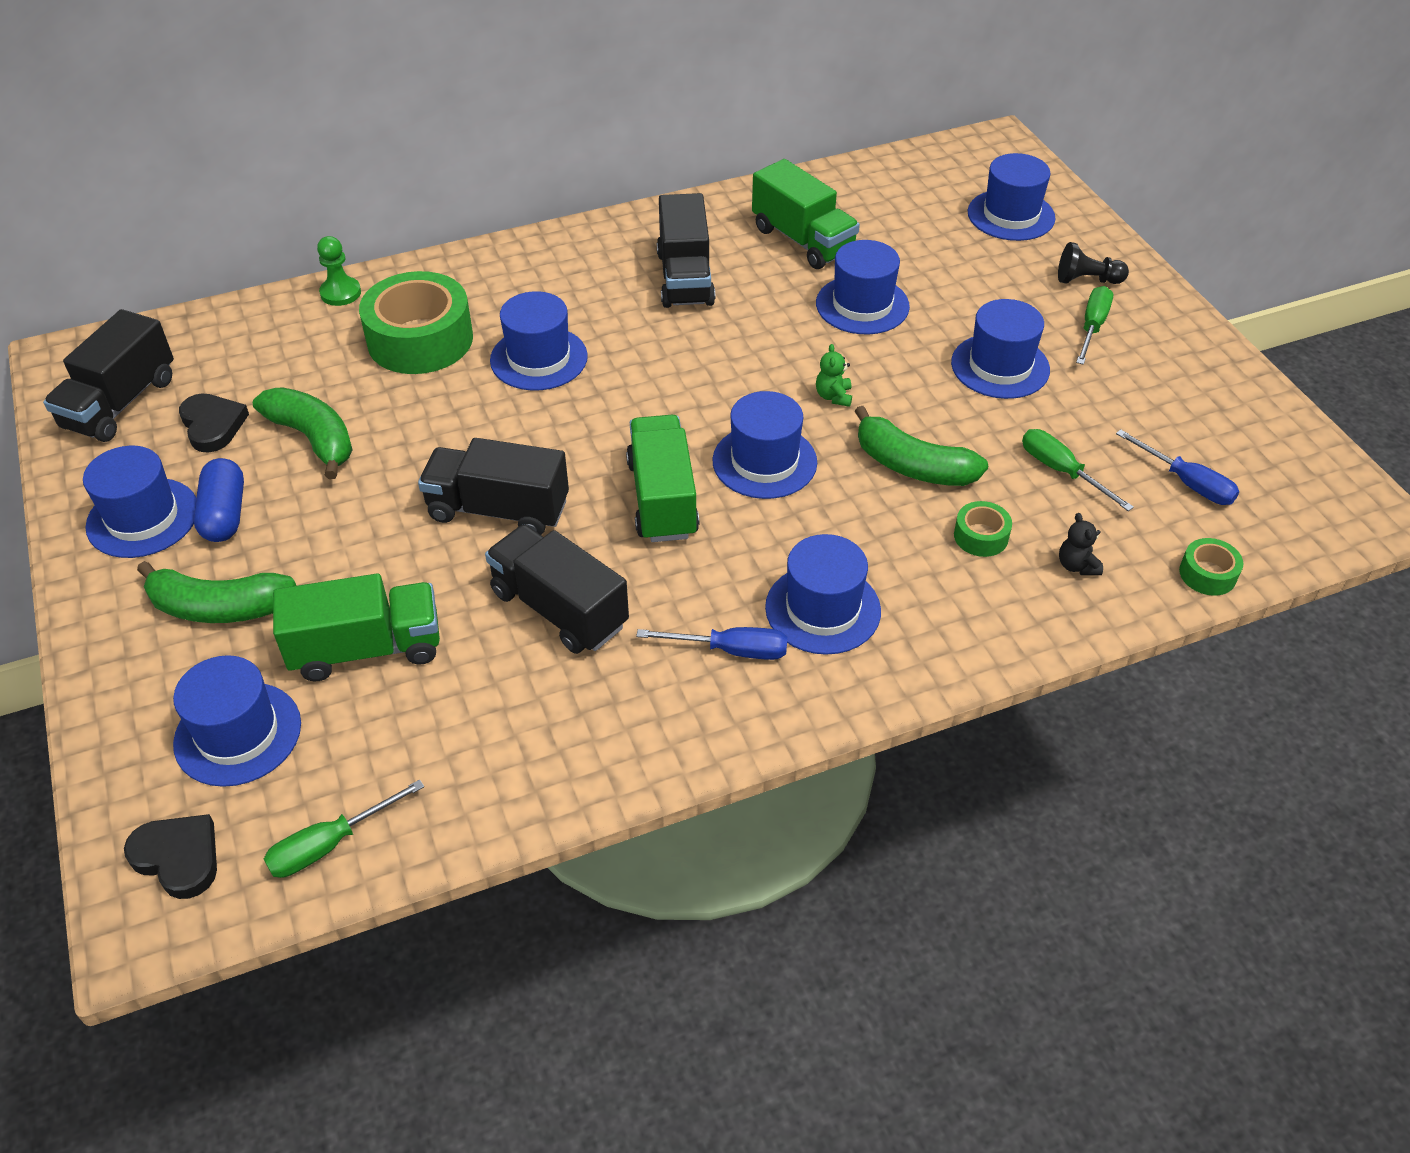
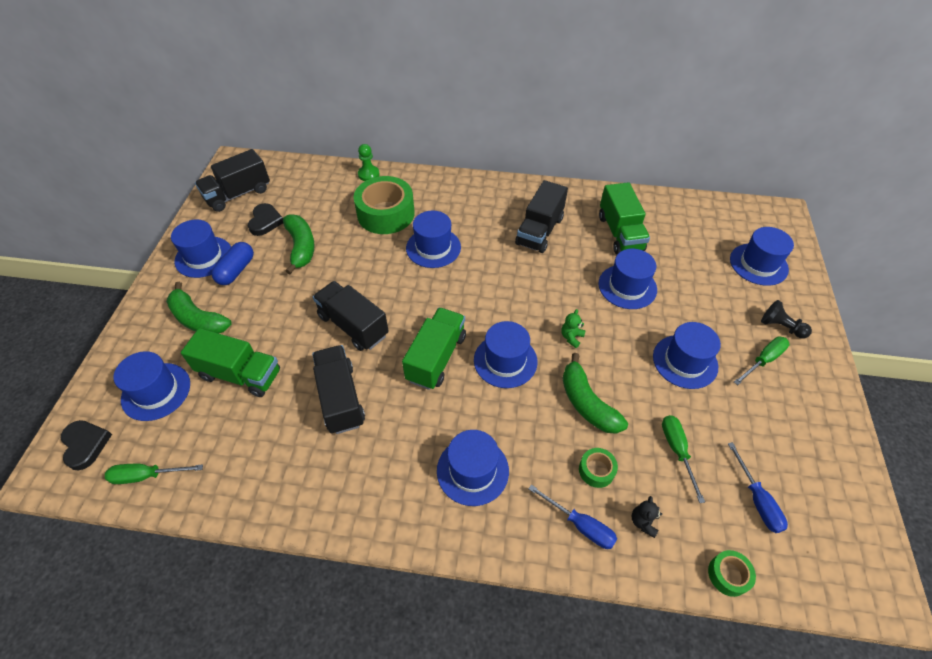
camera: 30 degrees right, 5 degrees up
(731, 650) = (406, 470): blue screwdriver -> blue screwdriver (580, 525)

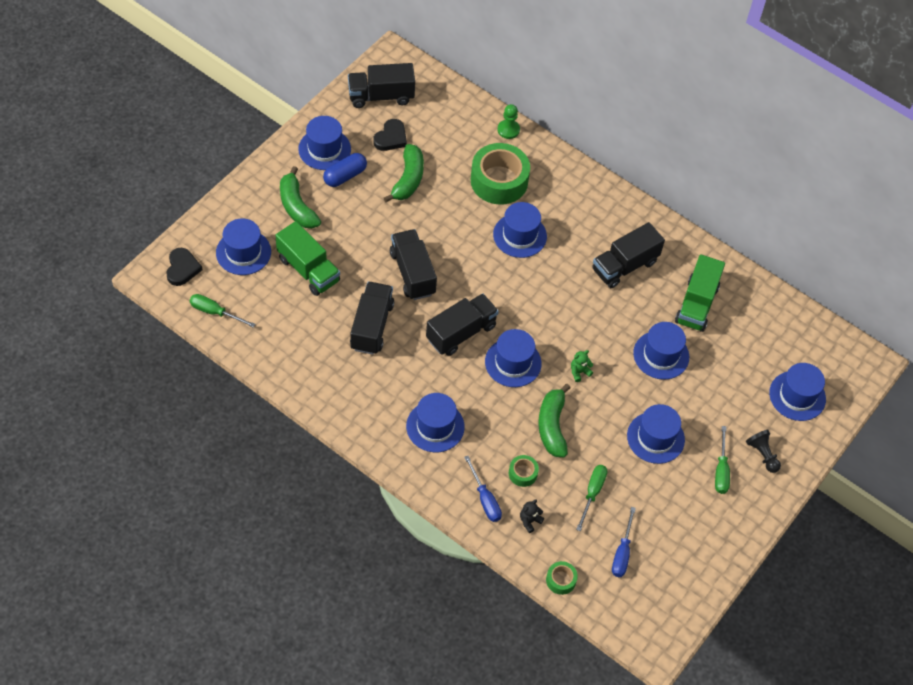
camera: 25 degrees right, 5 degrees up
(436, 358) = (461, 333): green truck -> black truck
(763, 360) = (721, 470): green screwdriver -> green screwdriver turned 105 degrees clockwise

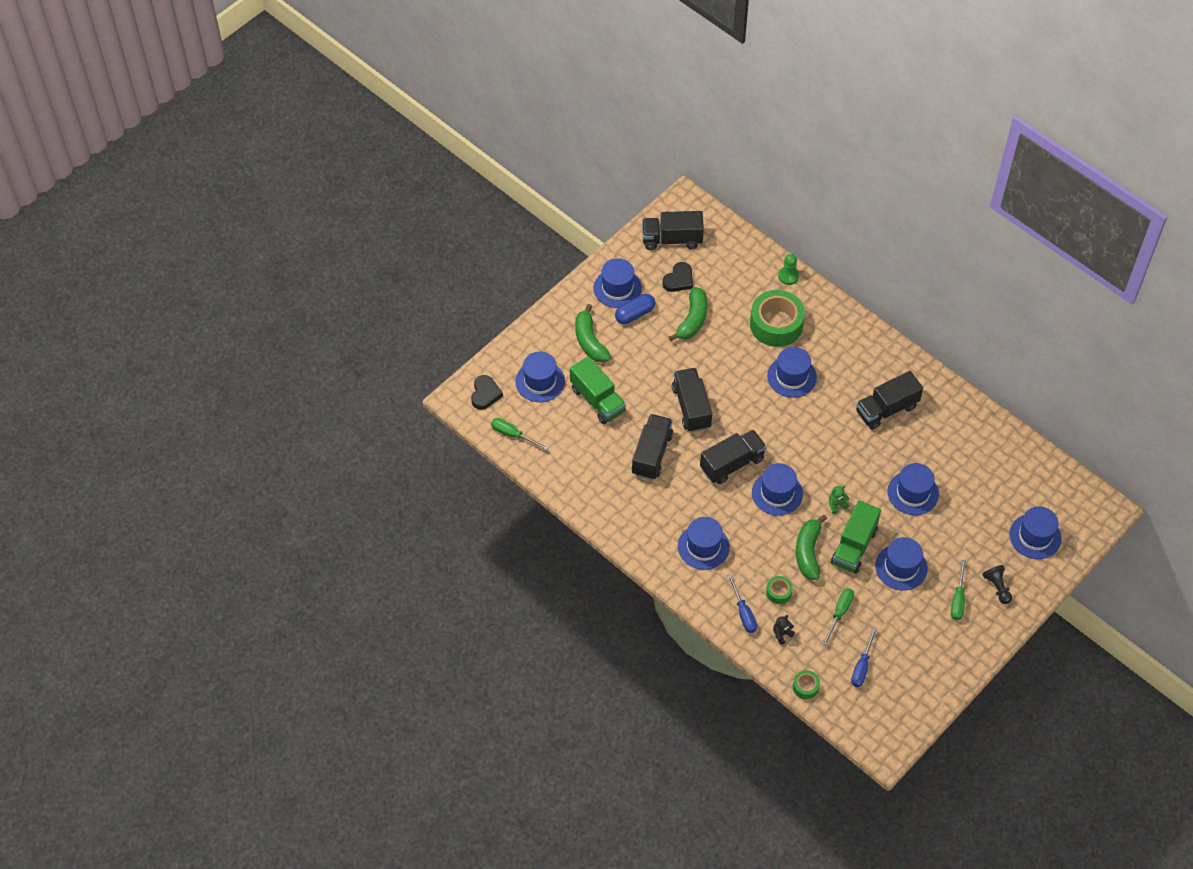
camera: 10 degrees right, 0 degrees up
(696, 304) = (950, 448): green truck -> green truck (854, 546)

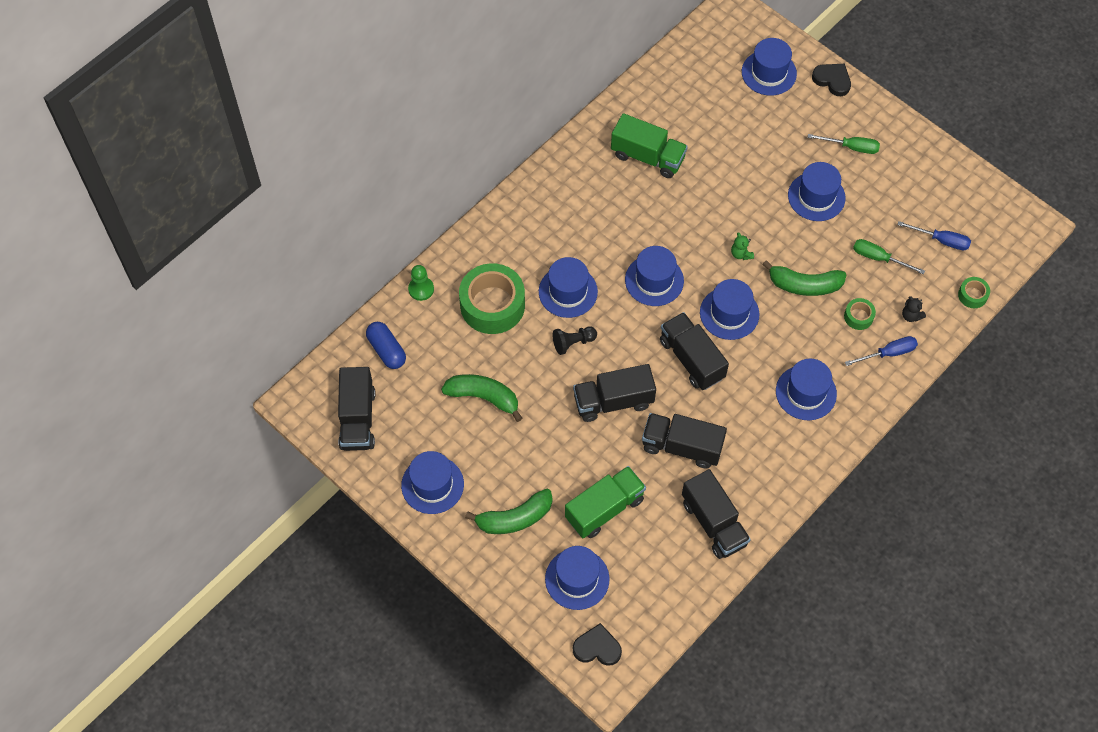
camera: 90 degrees left, 5 degrees up
(513, 435) = (659, 611): green screwdriver -> none
(635, 314) = (474, 464): blue capsule -> blue capsule (386, 350)
(679, 279) = (422, 412): black heart -> black heart (832, 80)
(854, 546) = (794, 240): green truck -> green truck (647, 157)
(886, 409) = (612, 198): black truck -> black truck (714, 523)
(913, 493) = (721, 179): blue hat -> blue hat (654, 280)
(997, 587) = (833, 111): black pawn -> black pawn (573, 343)

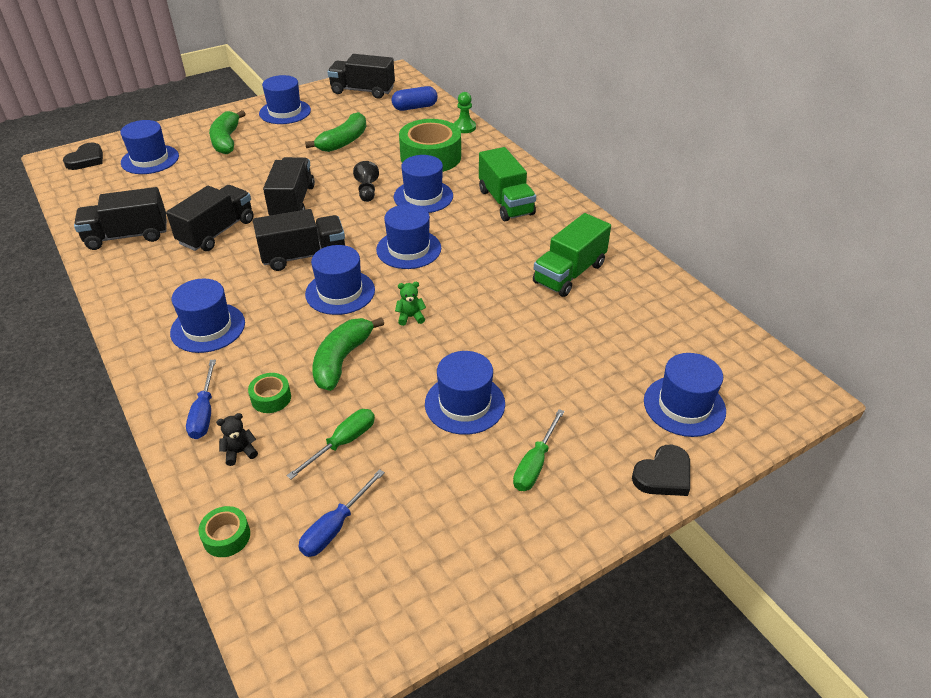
camera: 105 degrees right, 20 degrees down
(604, 509) = (196, 181): green truck -> green truck (505, 202)

